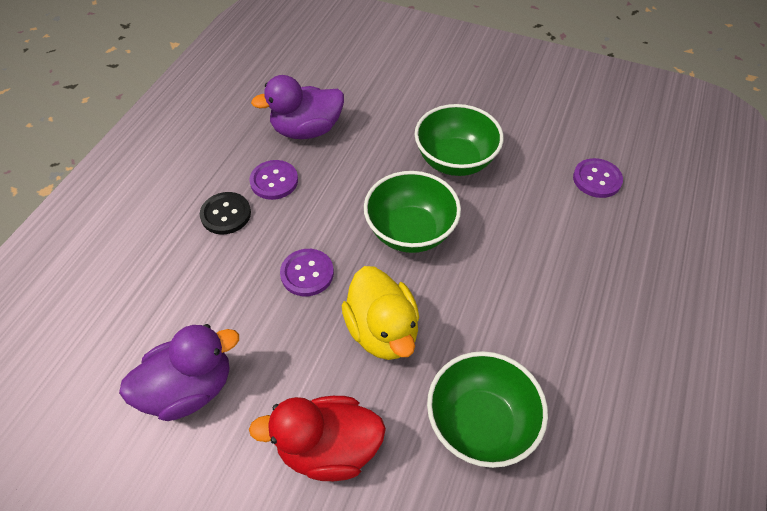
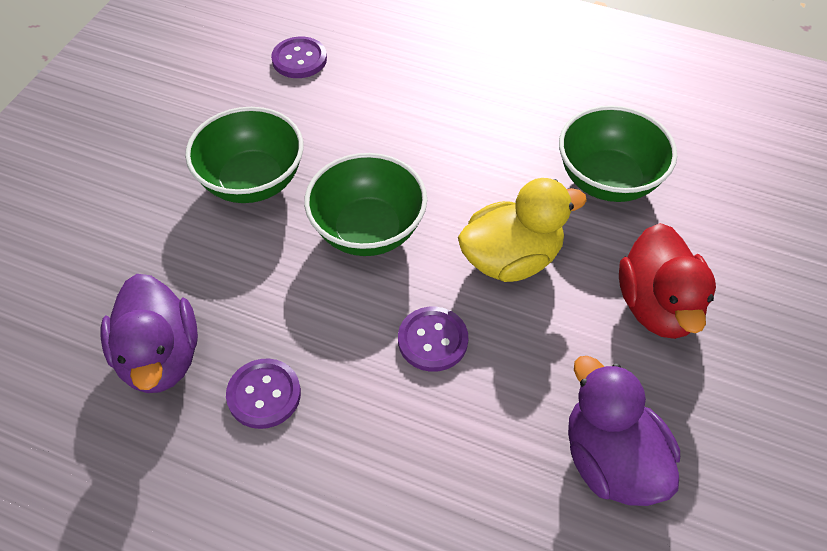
camera: 90 degrees left, 0 degrees up
(226, 214) = (325, 456): black button -> none

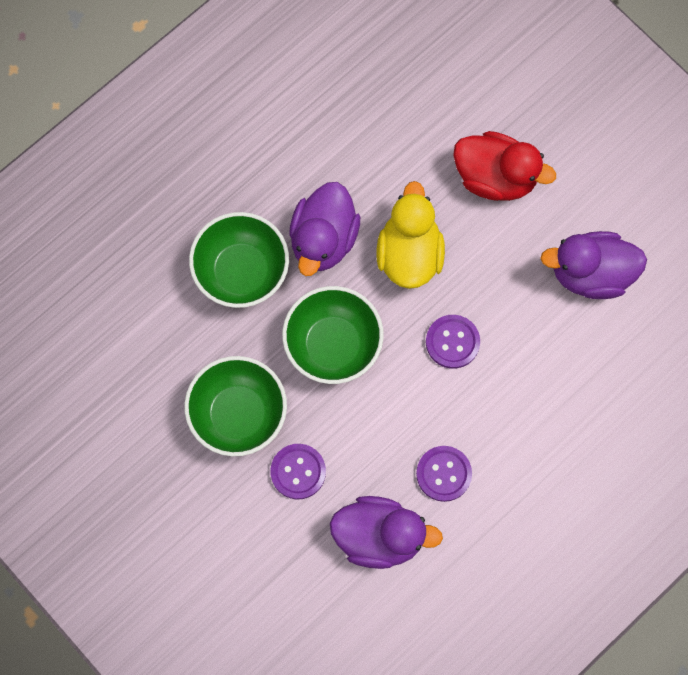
camera: 65 degrees left, 20 degrees up
(299, 59) = (108, 323): purple button -> purple button (298, 472)
(479, 180) = (323, 240): none -> purple duck
(608, 180) = (370, 144): green bowl -> green bowl (241, 272)

